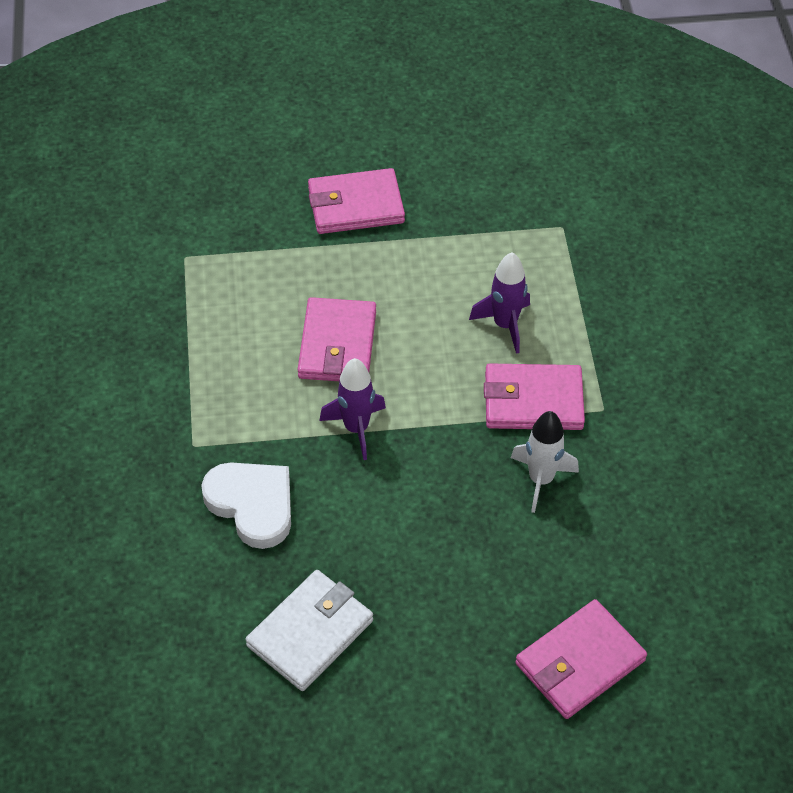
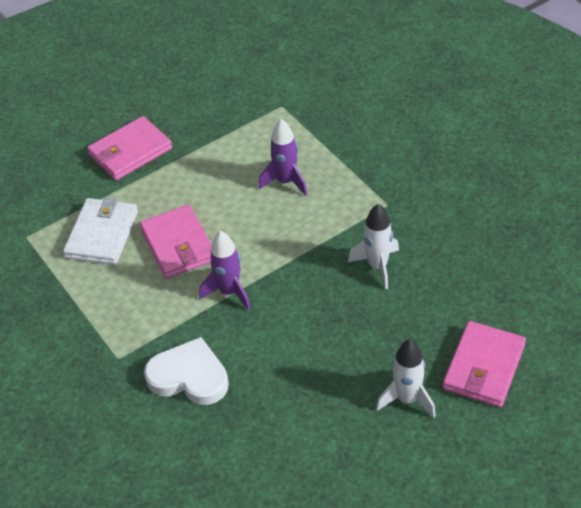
camera: 25 degrees left, 5 degrees down
(310, 633) = (289, 441): white wallet -> white wallet (102, 234)
(468, 654) = (407, 399): none -> white rocket
(533, 401) = (338, 220): pink wallet -> none

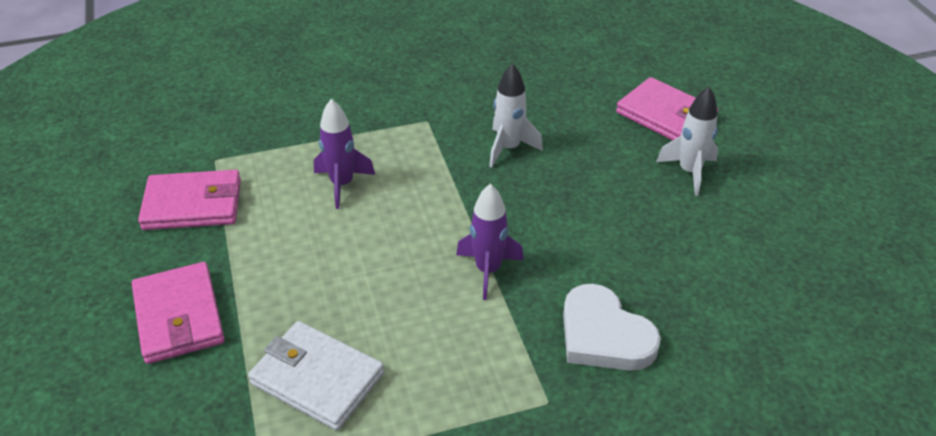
camera: 75 degrees left, 5 degrees down
(178, 245) = (384, 301): pink wallet -> pink wallet (193, 205)
(189, 376) = (604, 335): white heart -> white heart turned 75 degrees counterclockwise

